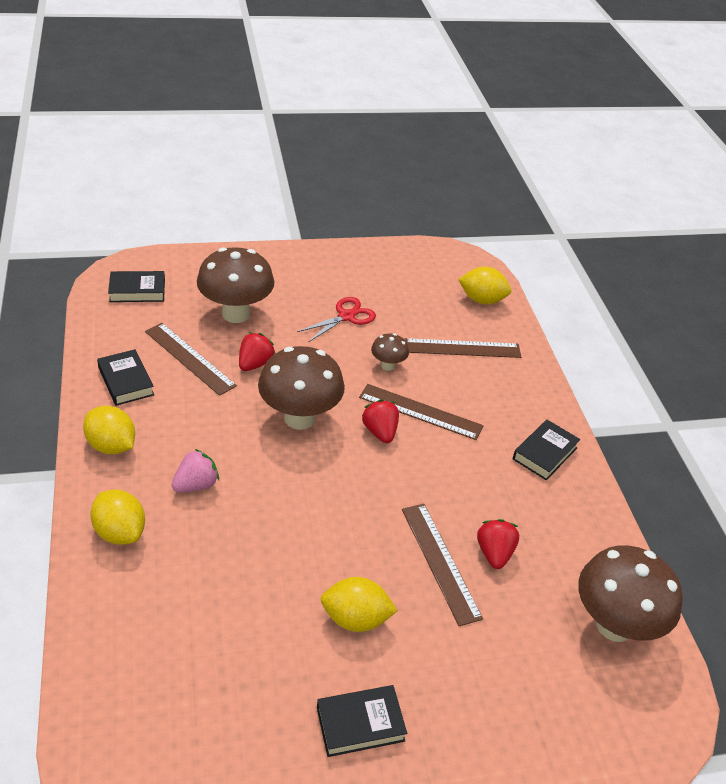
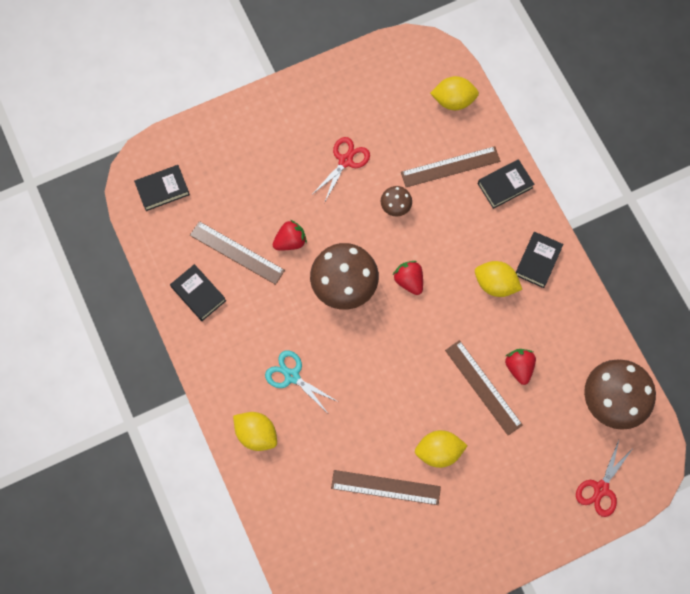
camera: 10 degrees left, 30 degrees up
(111, 446) = (216, 360): yellow lemon -> yellow lemon (495, 284)
(196, 485) = (292, 376): pink strawberry -> turquoise scissors
(236, 314) = (254, 189): brown mushroom -> none
(255, 364) = (290, 241): red strawberry -> red strawberry turned 45 degrees clockwise
(360, 724) = (463, 525): black book -> black book (505, 185)
(420, 412) = (434, 249): brown ruler -> brown ruler (385, 487)
(582, 733) = (601, 488): none -> red scissors

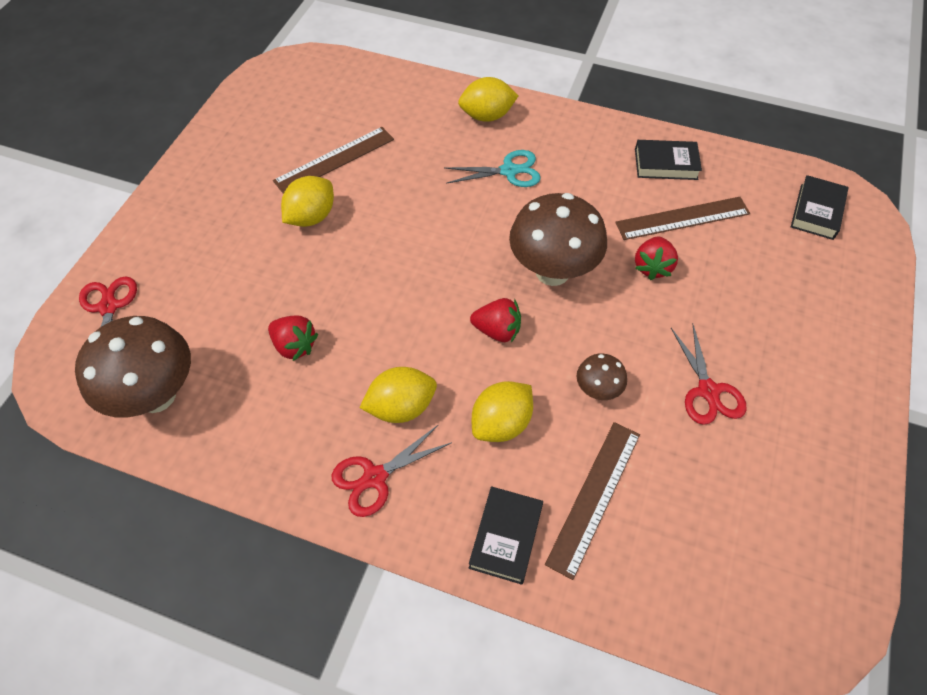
camera: 135 degrees right, 15 degrees down
(453, 100) = (692, 594): yellow lemon -> yellow lemon (501, 423)
(483, 387) = (317, 299): brown ruler -> none
(538, 261) = (375, 477): black book -> red scissors

